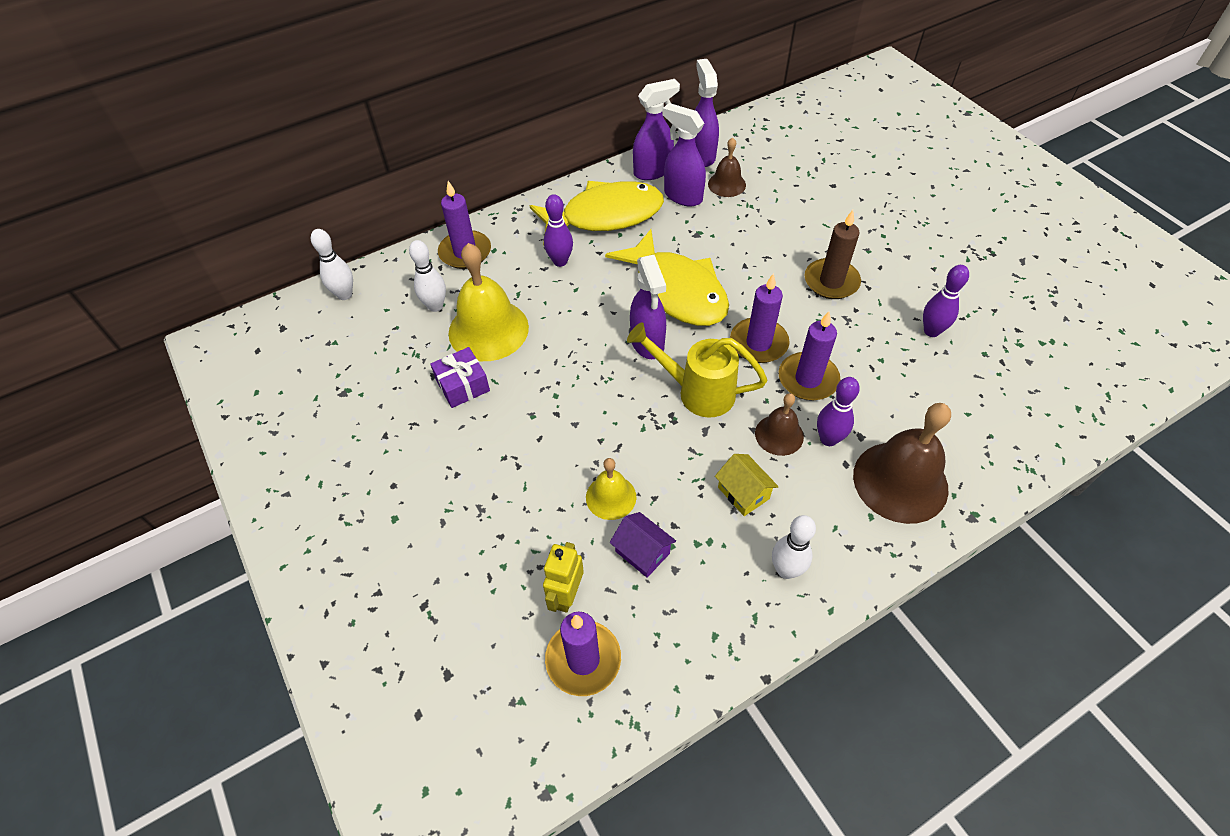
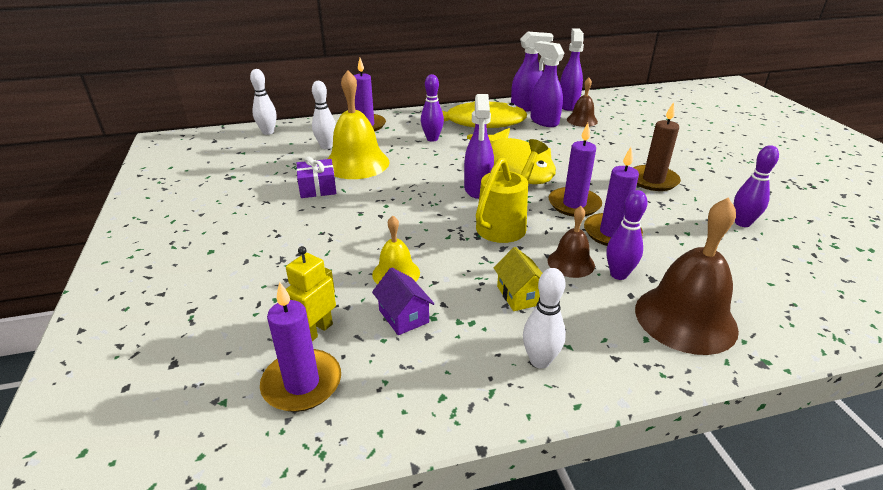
camera: 15 degrees right, 20 degrees down
(696, 392) = (506, 223): yellow watering can -> yellow watering can turned 90 degrees clockwise

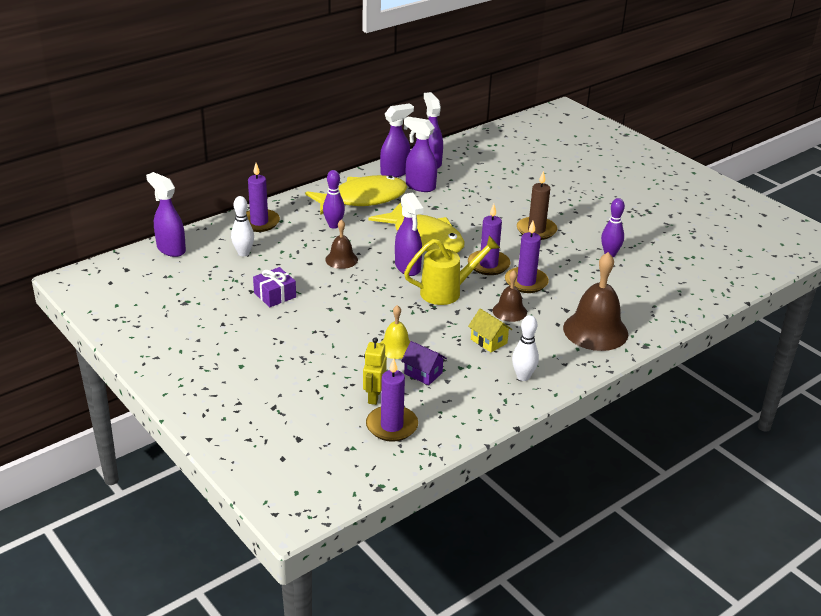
camera: 25 degrees left, 0 degrees up
(268, 132) = (171, 249): white bowling pin -> purple spray bottle
(357, 163) = (287, 265): yellow bell -> none
(506, 223) = (448, 292): yellow watering can -> yellow watering can turned 60 degrees clockwise
(582, 120) = (452, 179): brown bell -> brown bell (341, 259)
(618, 274) = (544, 312): purple bowling pin -> none

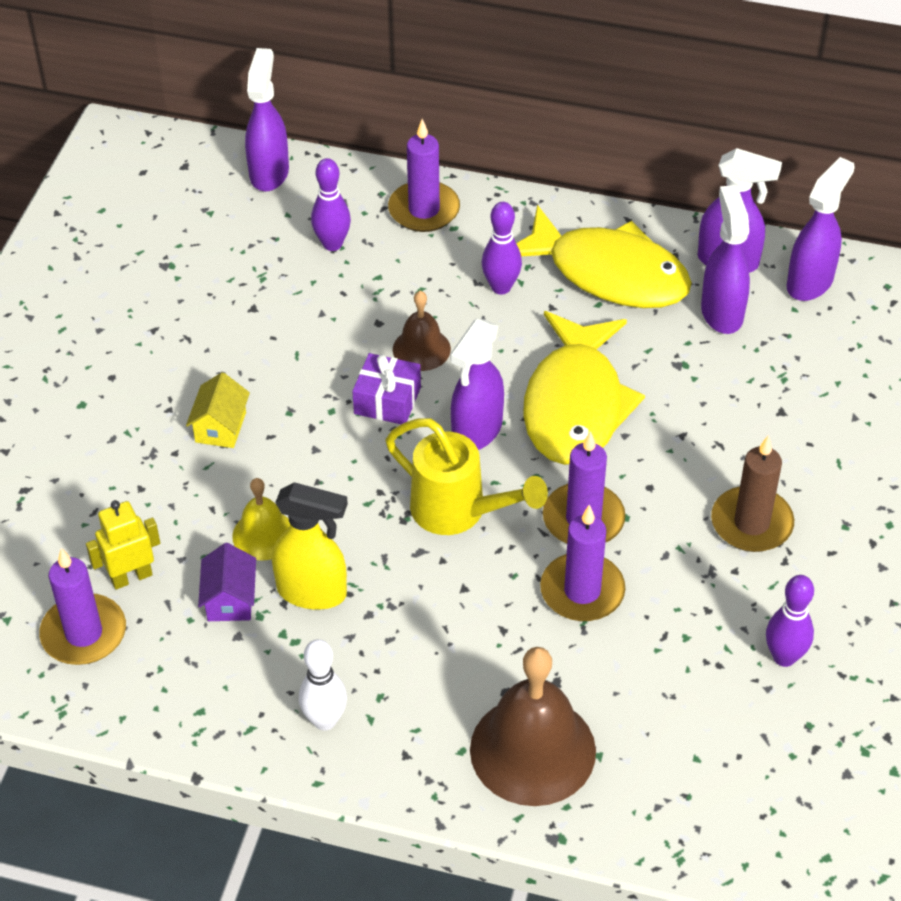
camera: 55 degrees right, 15 degrees up
(243, 253) = (332, 244): white bowling pin -> purple bowling pin
(275, 295) = (265, 337): purple gift -> purple gift (387, 400)
(446, 348) = (313, 592): none -> yellow spray bottle
(488, 341) = (377, 631): yellow house -> yellow house (220, 427)
(509, 311) = (480, 613): brown bell -> none

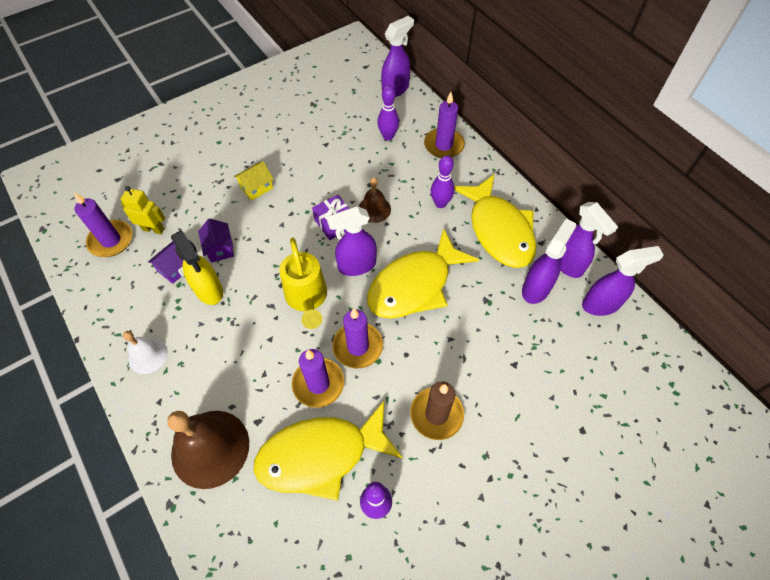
camera: 40 degrees right, 10 degrees up
(263, 535) = (220, 248): yellow bell -> purple house
(325, 720) = (148, 355): white bowling pin -> white bell
(670, 657) = (321, 455): none -> yellow fish

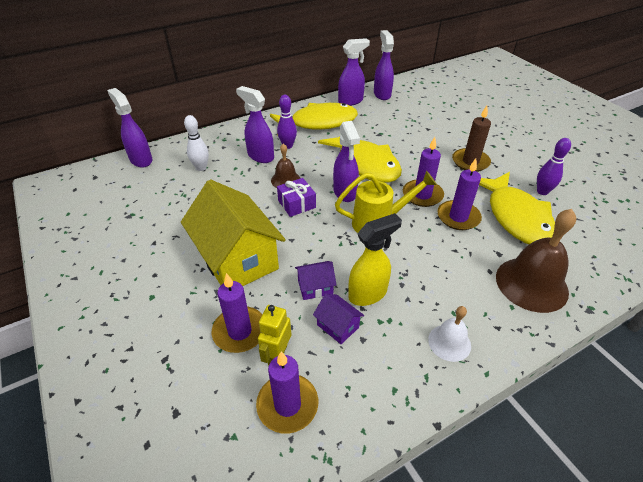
camera: 85 degrees left, 15 degrees down
(256, 188) = (237, 259): yellow house -> yellow house, size x2.38
(388, 136) = (201, 168): purple bowling pin -> white bowling pin
(443, 145) = (225, 139): purple candle -> purple candle (240, 331)
(536, 288) = (369, 114): purple spray bottle -> purple spray bottle (260, 156)

